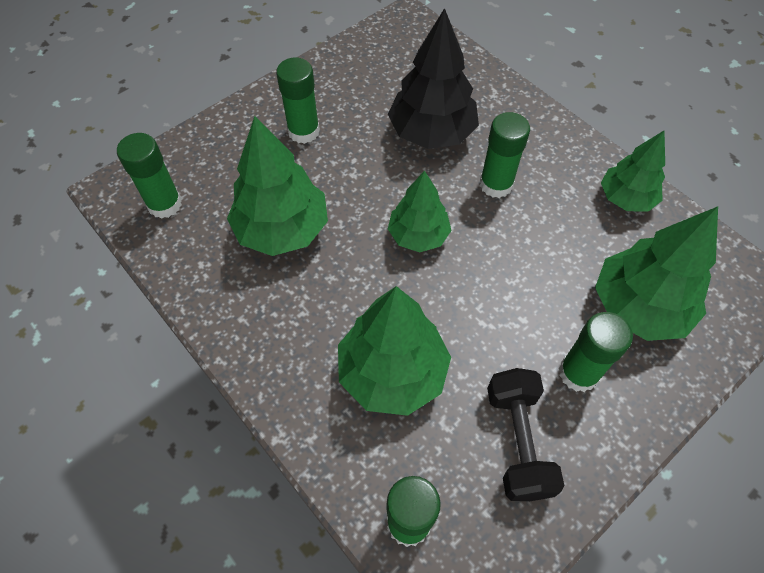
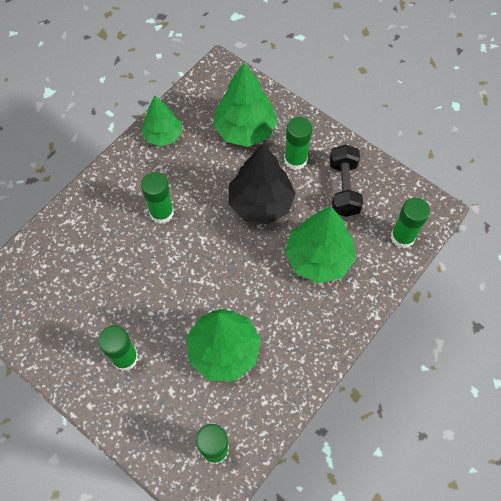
camera: 100 degrees left, 5 degrees up
(418, 235) = (214, 257): green tree -> none
(431, 132) = (116, 261): black tree -> black tree (260, 203)
(517, 441) = (344, 188): black dumbbell -> black dumbbell turned 75 degrees counterclockwise

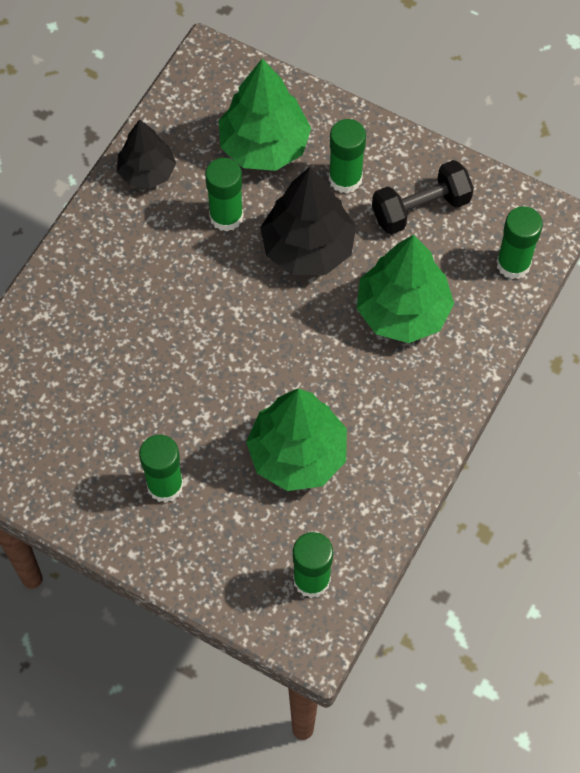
camera: 10 degrees left, 0 degrees up
(161, 213) = (170, 283): green glue stick -> green glue stick (226, 216)
(163, 135) = (147, 172): green tree -> black tree
(344, 188) = (421, 208): black dumbbell -> black dumbbell turned 75 degrees clockwise

